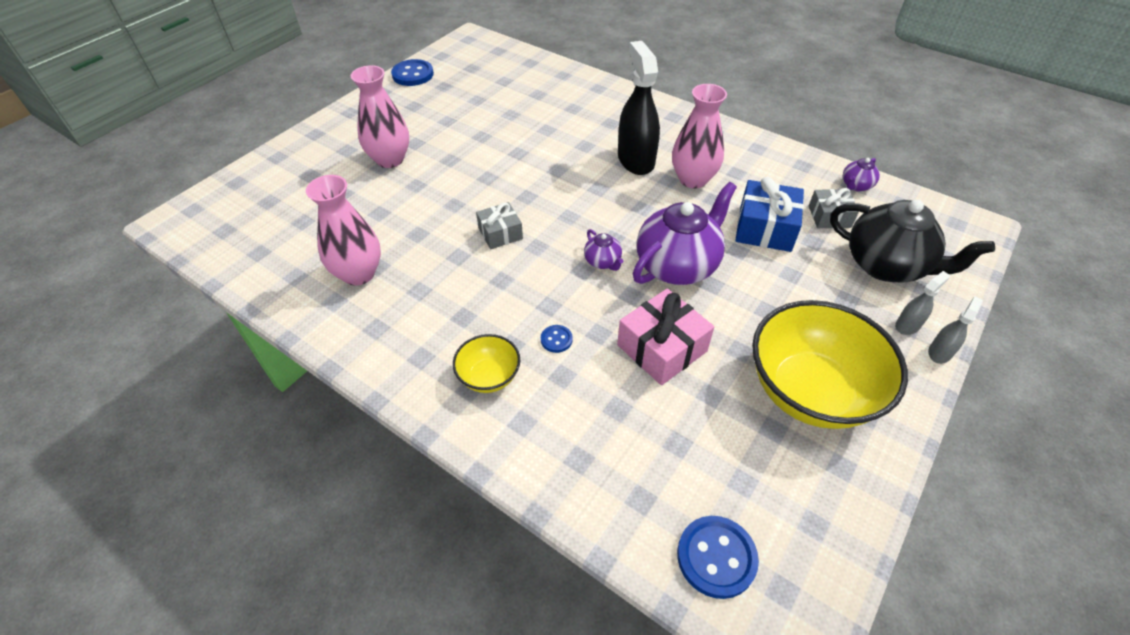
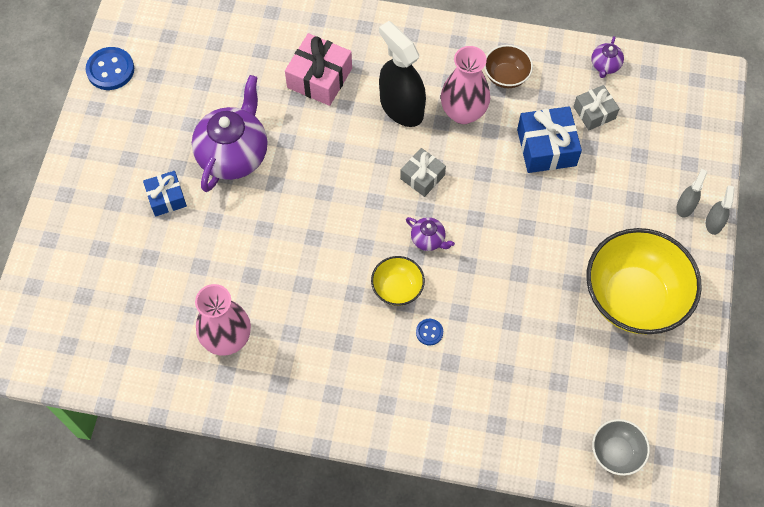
camera: 25 degrees left, 15 degrees up
(390, 159) = (166, 198): pink vase -> blue gift
(489, 376) = (395, 387): yellow bowl -> yellow bowl (397, 289)
(500, 233) = (325, 245): grey gift -> grey gift (422, 177)
(662, 348) = (513, 305): pink gift -> pink gift (319, 78)
(678, 265) = (491, 218): purple teapot -> purple teapot (234, 154)
(716, 557) = (616, 452): blue button -> grey bowl
(749, 166) = (506, 76): none -> brown bowl
(886, 266) = (654, 151): black teapot -> none

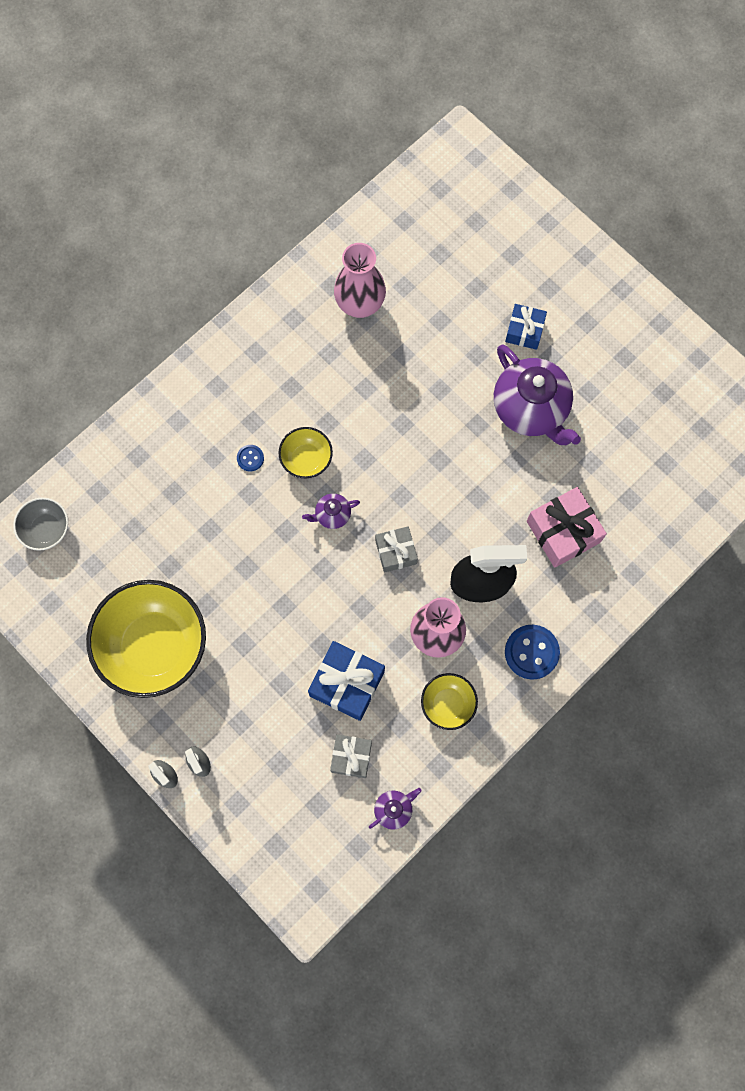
camera: 125 degrees right, 10 degrees up
(110, 70) = (695, 358): blue button -> blue button (531, 652)
(506, 76) = (448, 704): brown bowl -> yellow bowl
(605, 66) = (394, 809): purple teapot -> purple teapot turned 90 degrees clockwise

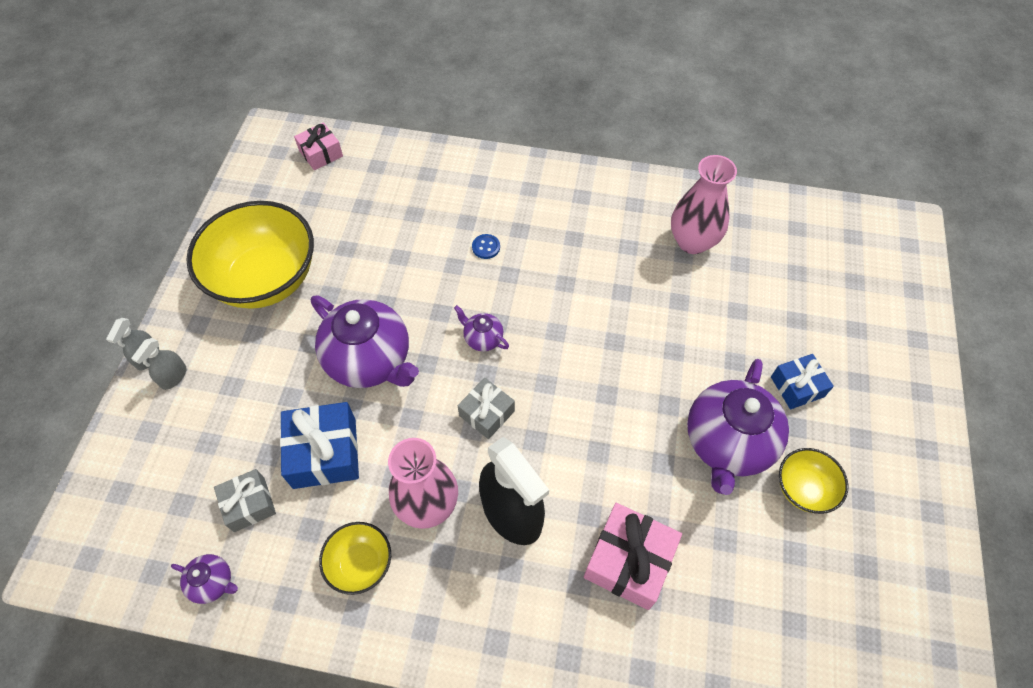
camera: 55 degrees right, 15 degrees down
(46, 529) = (321, 153): grey bowl -> pink gift
(292, 608) = (370, 360): none -> purple teapot
(306, 459) = (518, 288): yellow bowl -> yellow bowl (803, 489)
(531, 652) = (473, 616): blue button -> none

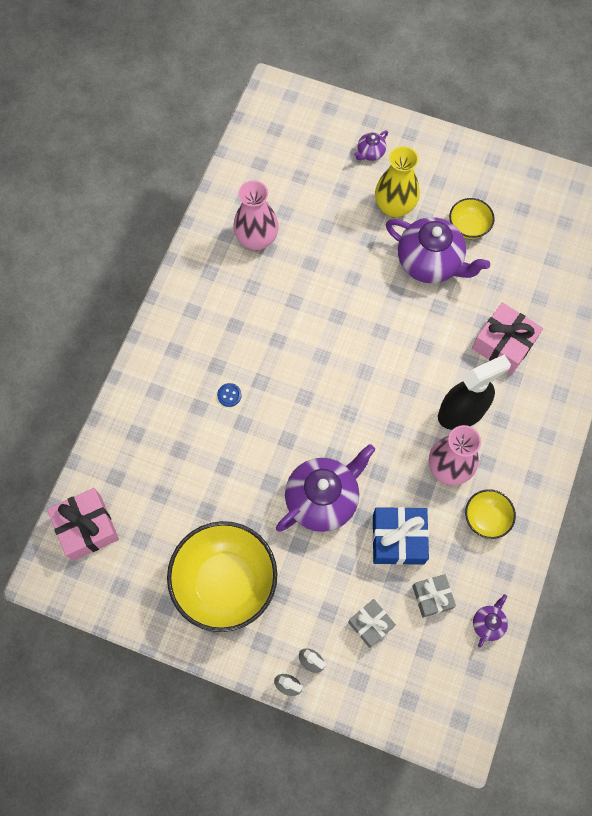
camera: 80 degrees left, 10 degrees up
(321, 153) = (86, 527): pink gift -> pink gift, size x1.59
(482, 338) = (318, 410): purple teapot -> purple teapot (370, 153)
(487, 413) = (383, 417): grey gift -> grey gift (370, 624)
(797, 387) = (394, 207): blue gift -> yellow vase

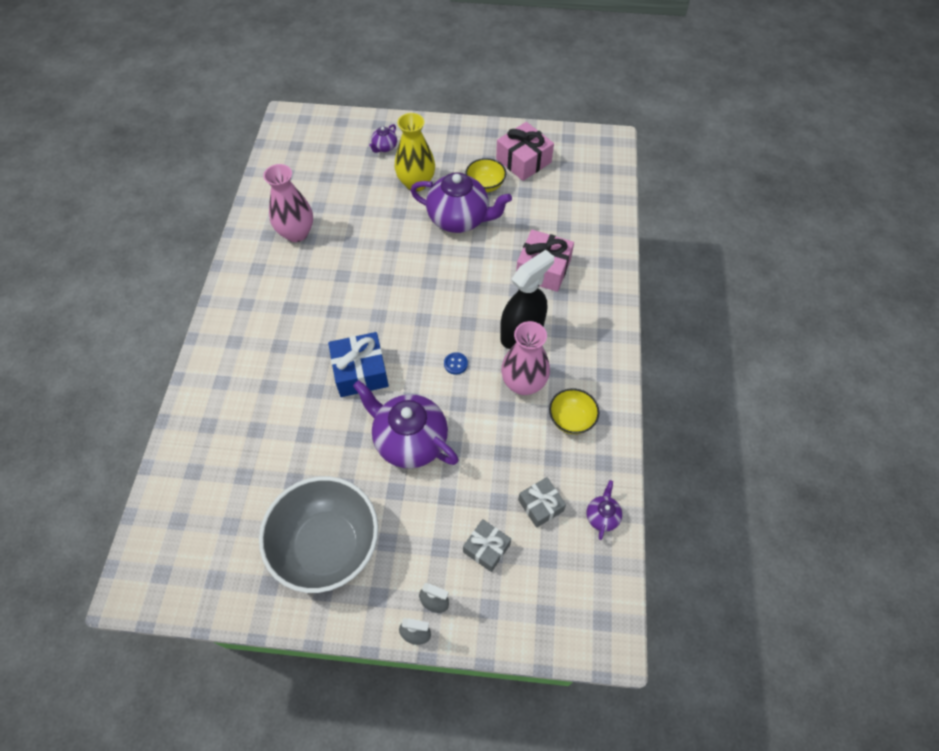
camera: 15 degrees left, 10 degrees down
(86, 527) = (169, 528): pink gift -> pink gift (523, 160)
(225, 582) = (327, 545): yellow bowl -> grey bowl
(229, 395) = (296, 368): blue button -> blue button (455, 364)
(323, 499) = (410, 440): purple teapot -> purple teapot turned 90 degrees counterclockwise
(398, 539) = (492, 459): blue gift -> blue gift (360, 372)

